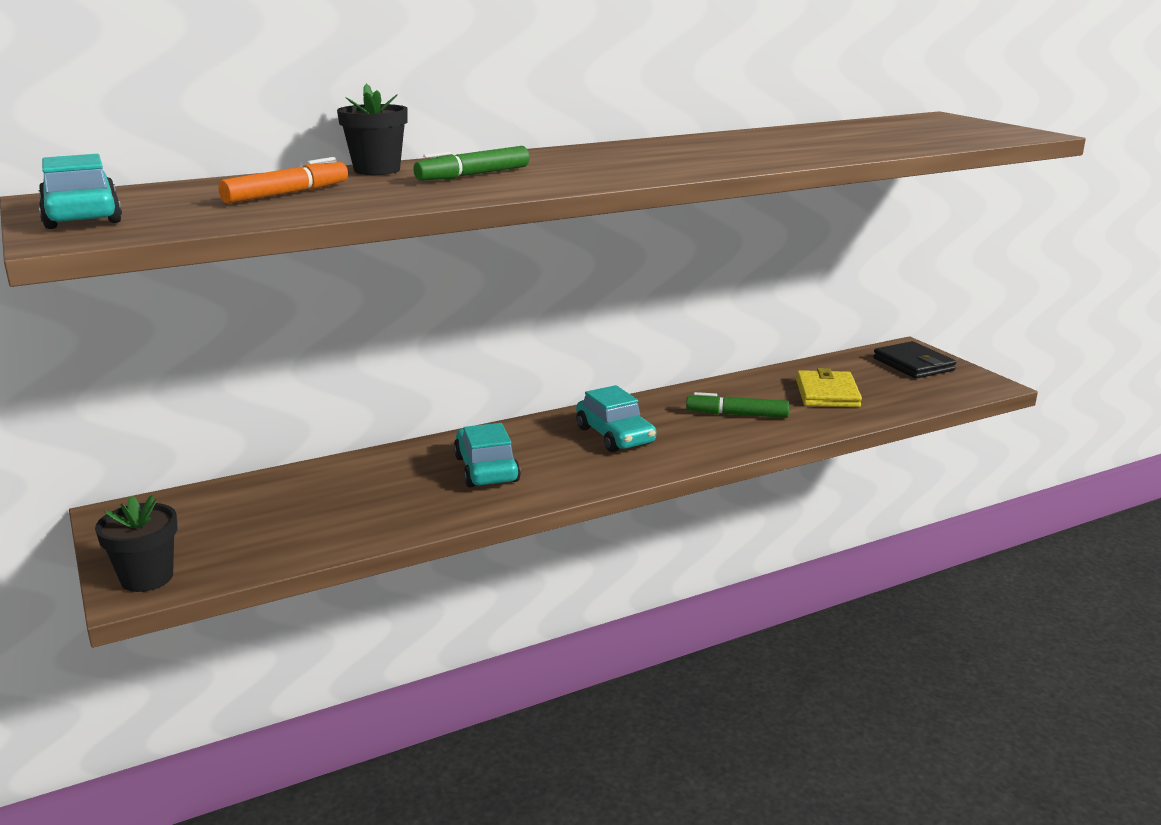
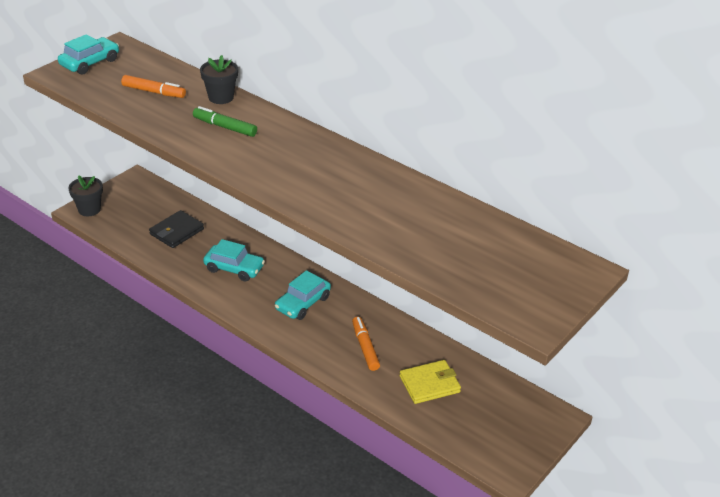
camera: 65 degrees right, 15 degrees up
(486, 469) = (234, 268): turquoise car -> turquoise car turned 60 degrees clockwise
(737, 415) = (365, 347): green marker -> orange marker
(913, 364) = (522, 424): black wallet -> black wallet (177, 231)

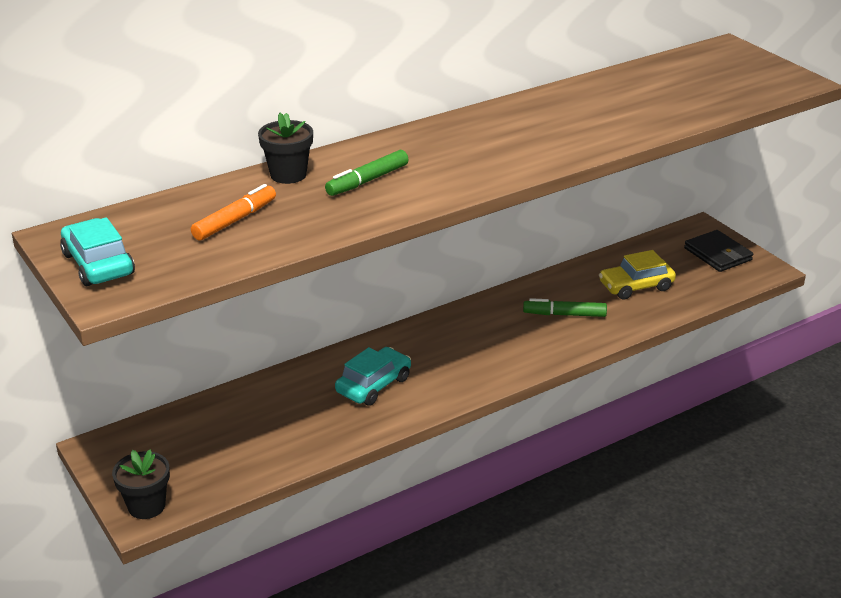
camera: 70 degrees left, 5 degrees down
(177, 231) = (262, 424): black wallet -> black wallet (718, 254)
(303, 303) = (469, 343): turquoise car -> none
(365, 347) = (564, 314): orange marker -> green marker
(429, 384) = (636, 286): yellow wallet -> yellow car

